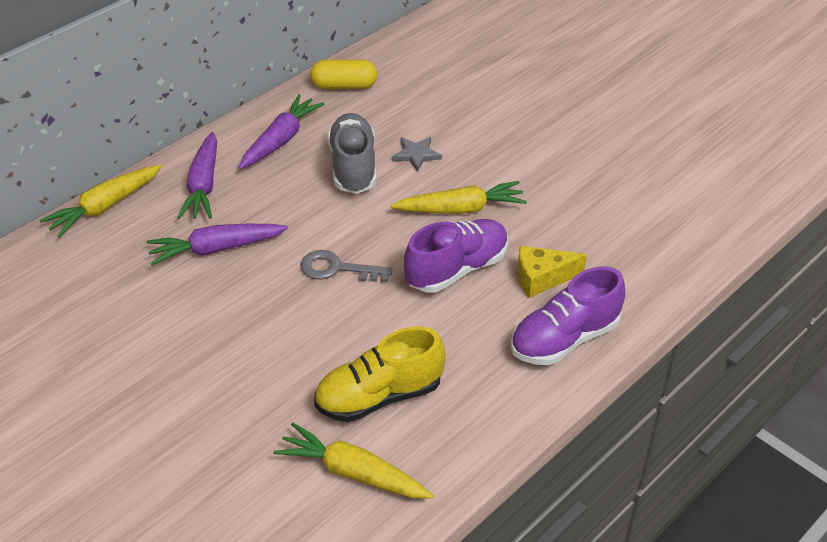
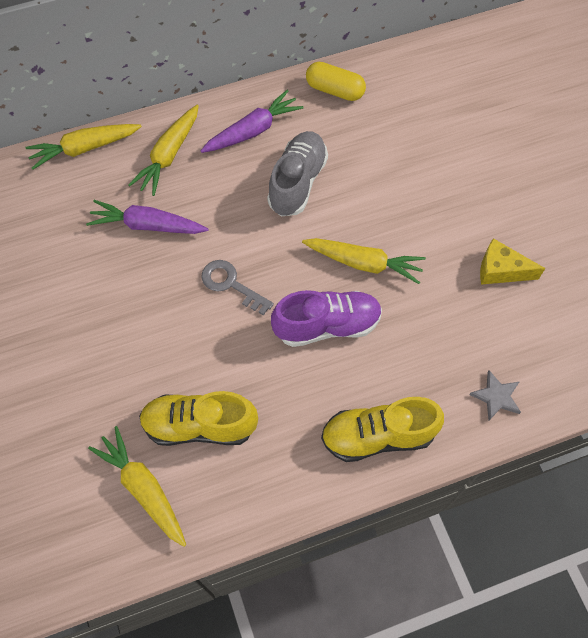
camera: 25 degrees right, 20 degrees up
(203, 185) = (169, 155): purple carrot -> yellow carrot
(416, 155) = (357, 189): grey star -> grey star (496, 396)
(542, 278) = (393, 365): yellow cheese -> yellow cheese (500, 270)
(564, 339) = (378, 436): purple shoe -> yellow shoe

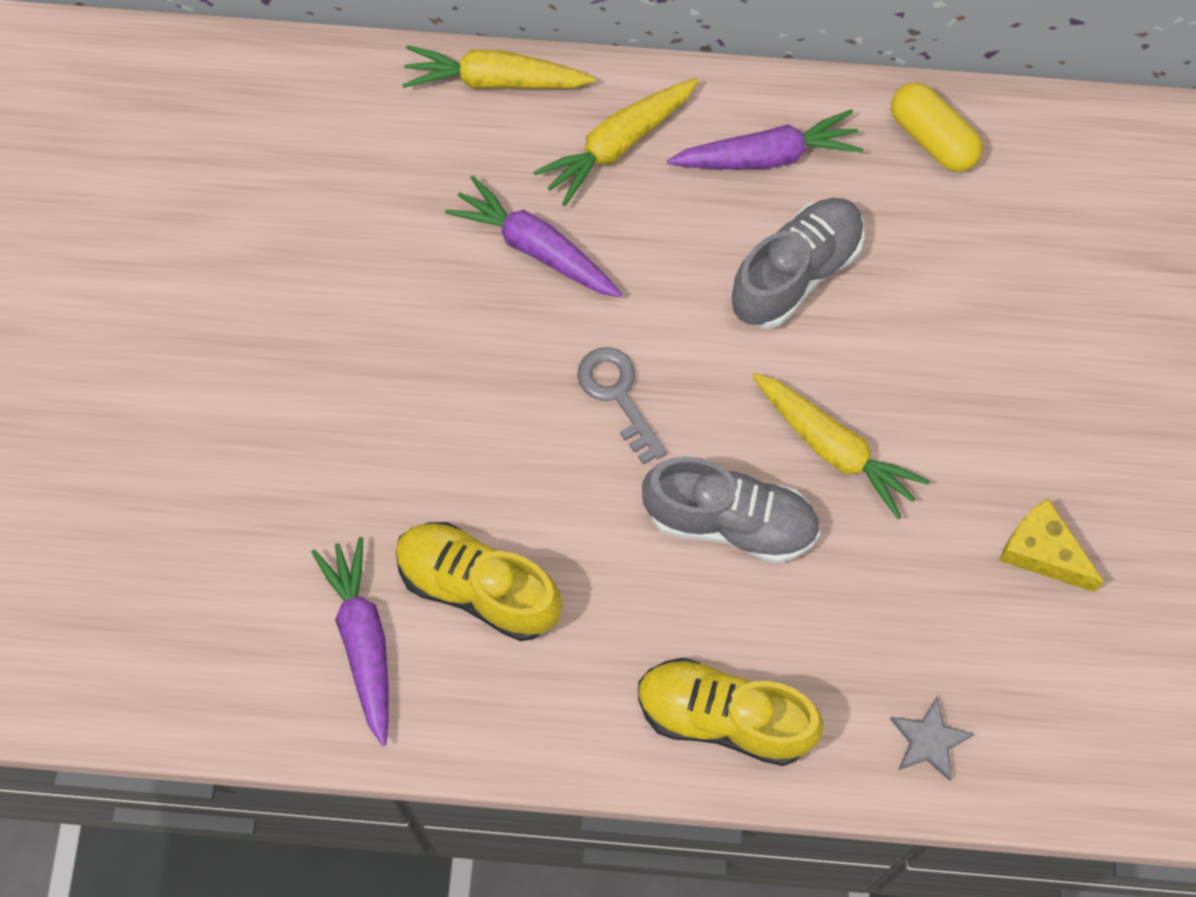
camera: 25 degrees right, 5 degrees up
(143, 488) = (363, 641): yellow carrot -> purple carrot
(327, 325) = (730, 521): purple shoe -> grey shoe

